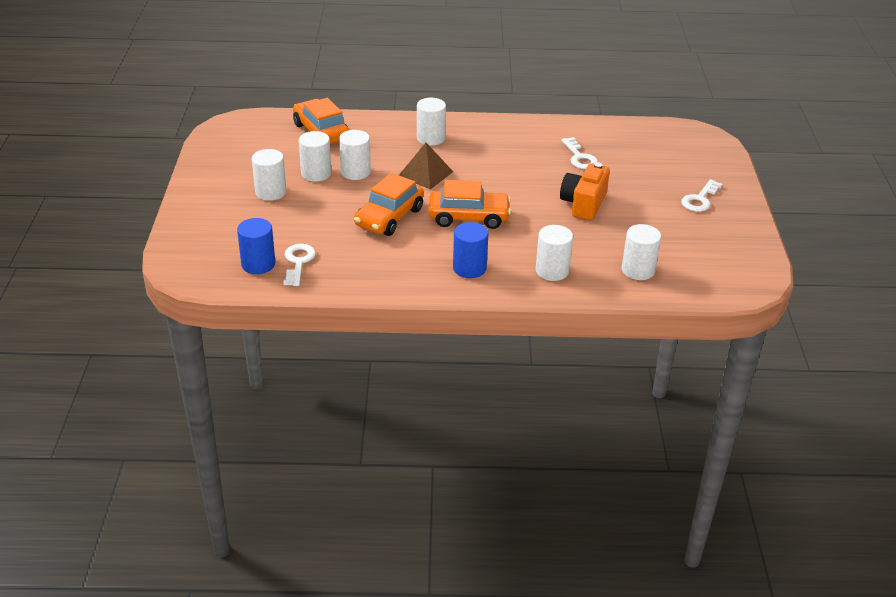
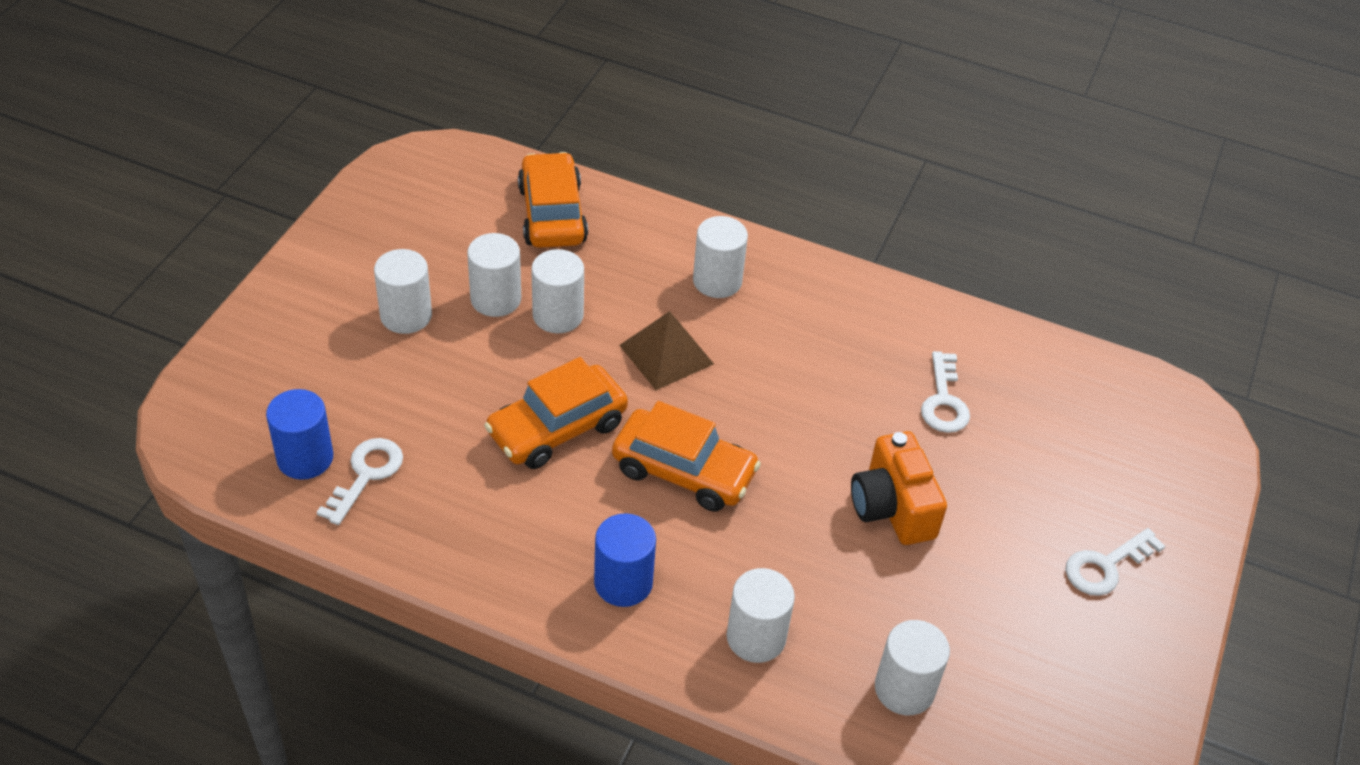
camera: 20 degrees right, 10 degrees up
(583, 204) = (892, 507): orange camera -> orange camera turned 60 degrees counterclockwise

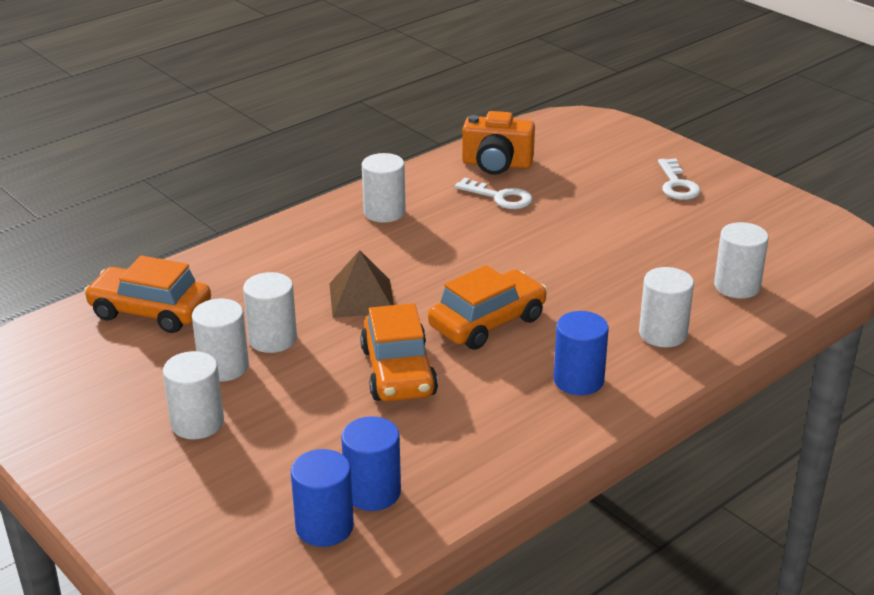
camera: 60 degrees left, 15 degrees down
(366, 475) = (372, 492): white key -> blue cylinder
(717, 281) = (304, 253): white cylinder -> white cylinder (384, 212)
(892, 507) = (581, 245): orange camera -> orange camera (497, 164)

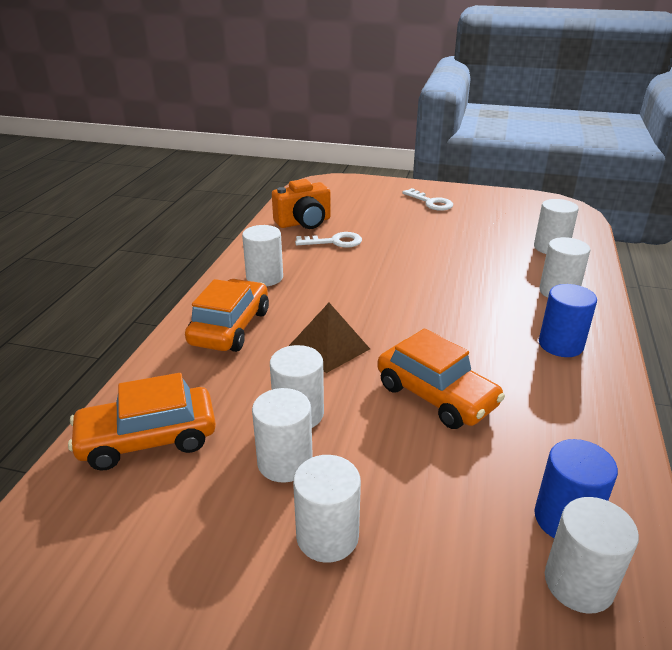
camera: 35 degrees left, 0 degrees up
(324, 527) = (578, 583): blue cylinder -> white cylinder
(487, 322) = (444, 328): orange car -> orange car (230, 327)

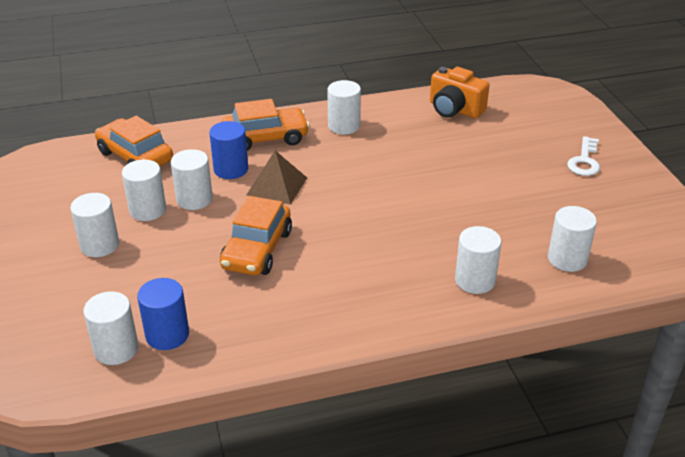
camera: 60 degrees right, 5 degrees up
(334, 242) = (436, 136): white key -> none
(560, 345) = (379, 298): blue cylinder -> blue cylinder (231, 169)

